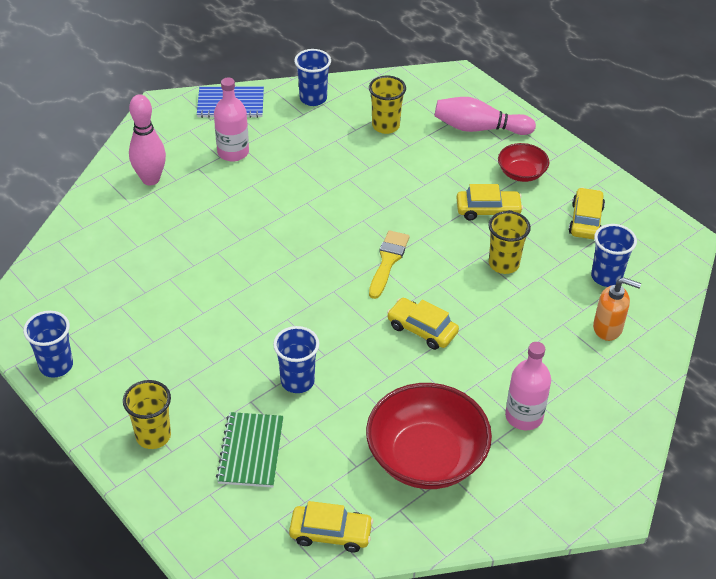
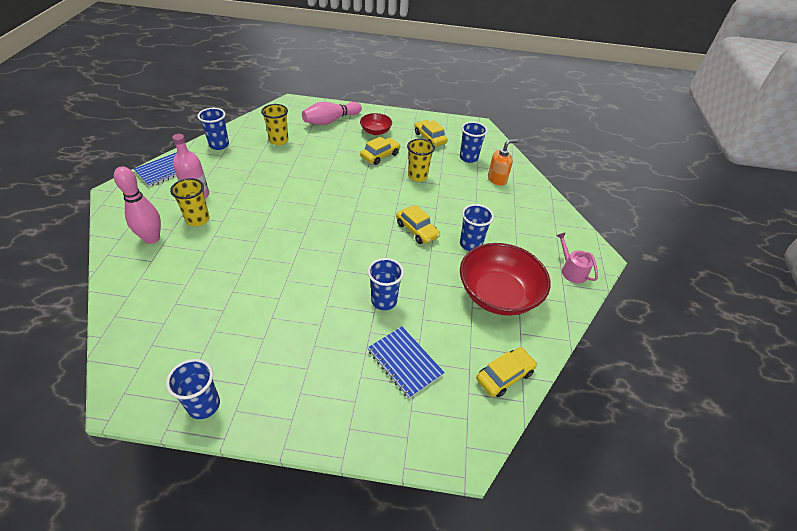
camera: 45 degrees left, 0 degrees up
(153, 436) = (331, 401): yellow cup -> yellow cup (197, 219)
(251, 451) = (405, 362): green notebook -> blue notebook
(388, 261) = (358, 206): yellow brush -> none
(422, 329) = (417, 230): yellow car -> yellow car turned 120 degrees counterclockwise
(465, 384) = (470, 244): none -> blue cup
(524, 416) = (514, 242): pink bottle -> none
(553, 493) = (571, 270): none -> pink watering can

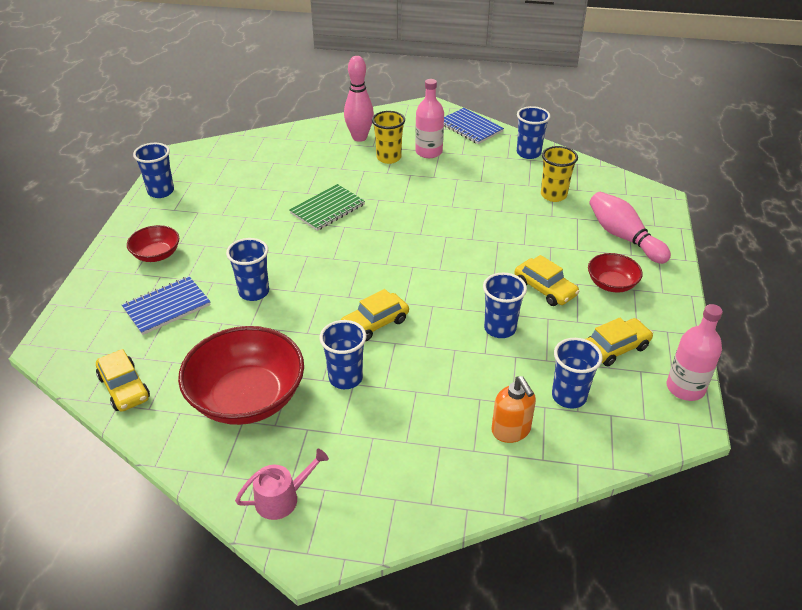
camera: 95 degrees right, 5 degrees down
(271, 258) = (327, 209): none -> green notebook
(326, 386) = (156, 254): none -> red bowl
(417, 176) = (500, 328): yellow cup -> blue cup
(455, 122) = (685, 388): none -> pink bottle

